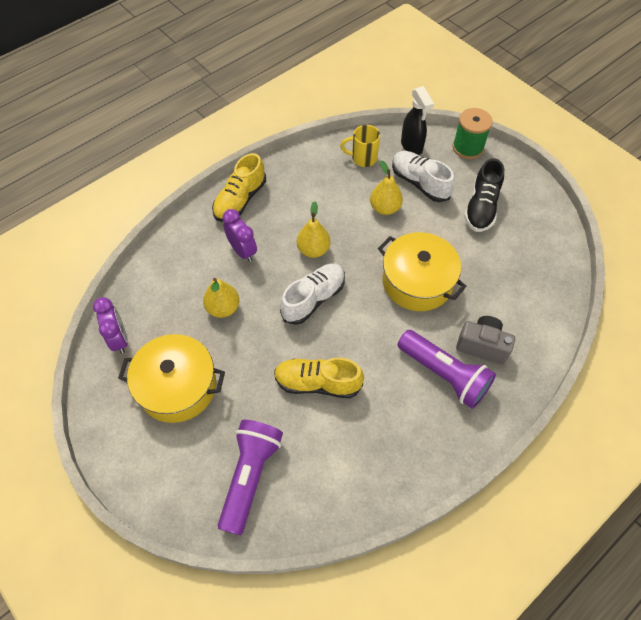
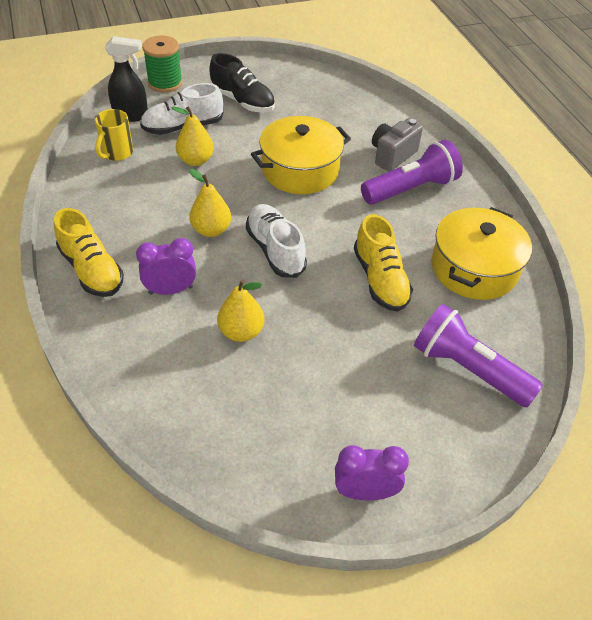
camera: 70 degrees left, 10 degrees down
(119, 339) = (225, 455): purple clock -> purple clock (365, 492)
(177, 386) = (328, 407): yellow pot -> yellow pot (474, 268)
(317, 383) = (380, 279): yellow shoe -> yellow shoe turned 45 degrees counterclockwise

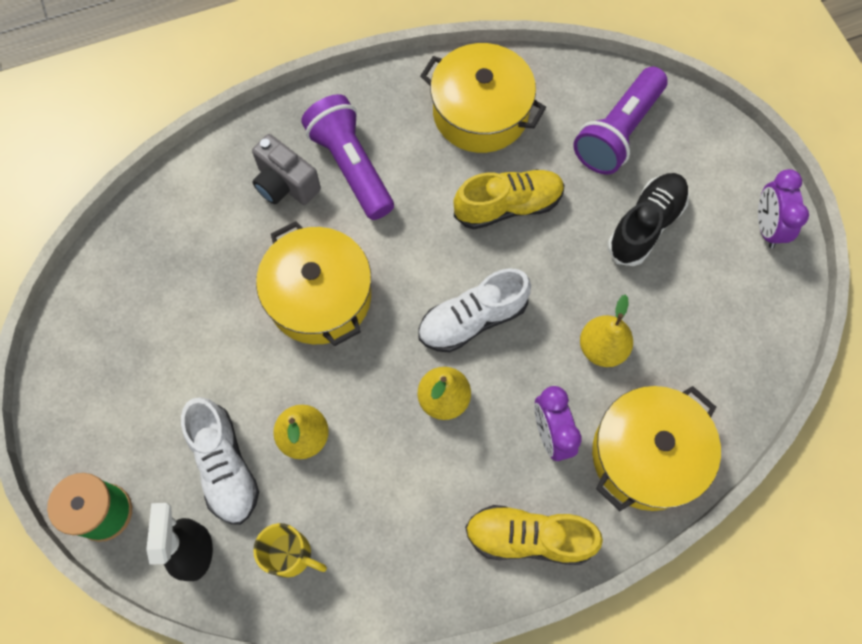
camera: 90 degrees left, 20 degrees up
(92, 270) = (529, 537): yellow shoe -> yellow shoe turned 135 degrees counterclockwise
(138, 352) = (646, 455): none -> yellow pot
(242, 101) = (158, 384): black shoe -> black shoe (645, 225)

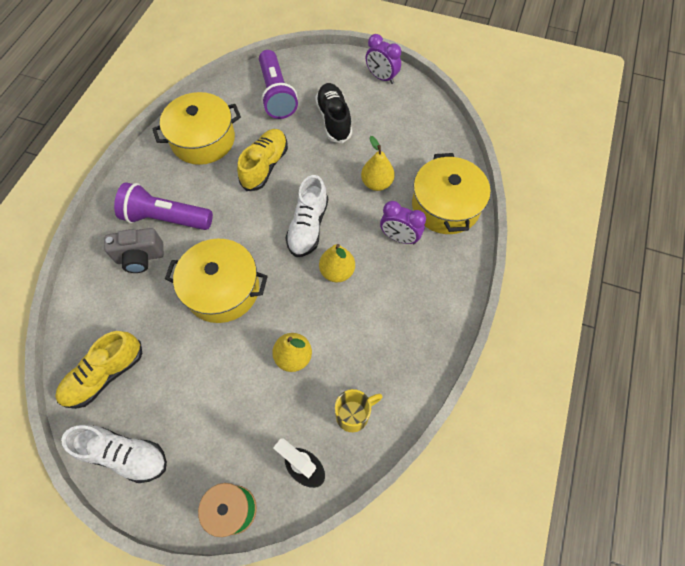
camera: 50 degrees left, 5 degrees down
(225, 466) = (271, 413): white shoe -> white shoe (125, 454)
(529, 537) = (443, 287): yellow shoe -> yellow shoe (105, 375)

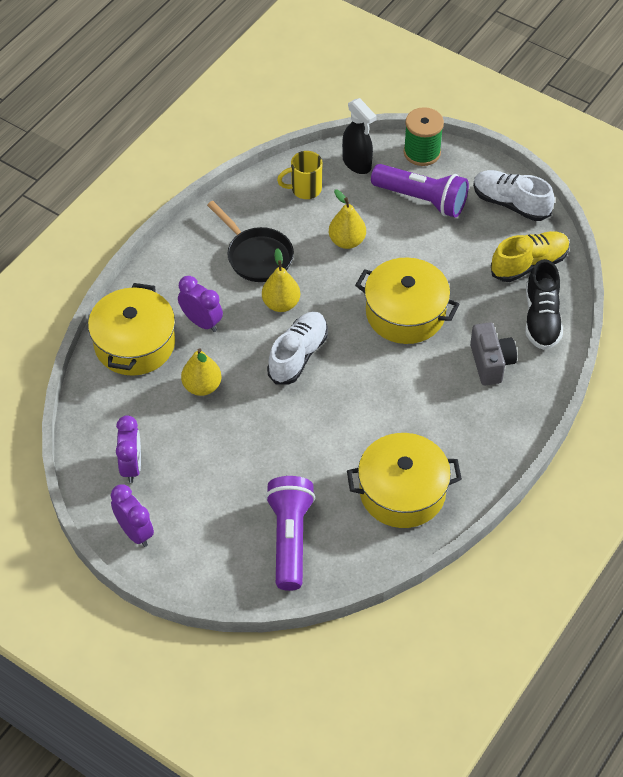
camera: 165 degrees left, 10 degrees down
(140, 257) = (491, 363): grey camera -> grey camera turned 75 degrees clockwise
(166, 218) = (459, 400): purple flashlight -> purple flashlight (422, 199)
(265, 166) = (330, 438): yellow shoe -> none
(334, 120) = (224, 481): black shoe -> black shoe (541, 318)
(376, 317) = (256, 256): none -> black pan
(403, 116) = (131, 466): none -> purple clock

